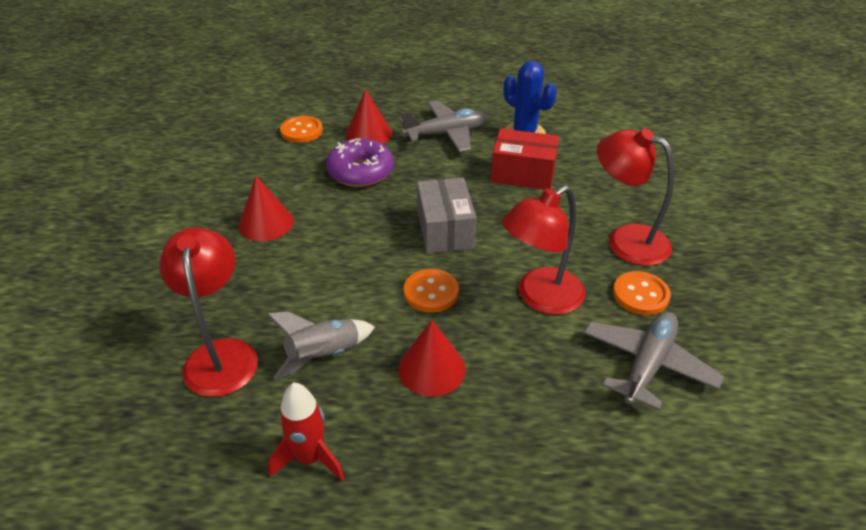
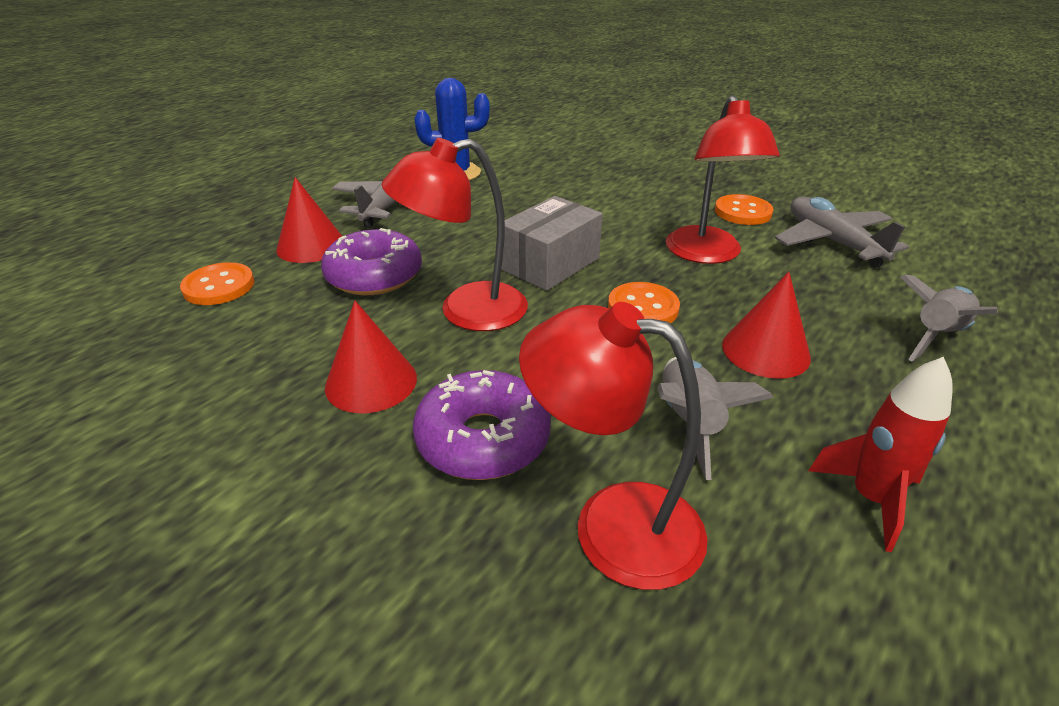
camera: 55 degrees left, 5 degrees down
(251, 282) = (483, 439): none -> purple donut
(445, 230) = (550, 264): grey box -> grey box turned 75 degrees counterclockwise
(523, 173) = (516, 196): red box -> none
(544, 464) = (936, 336): none -> grey rocket
(626, 240) = (666, 191): red lamp -> red lamp (466, 311)

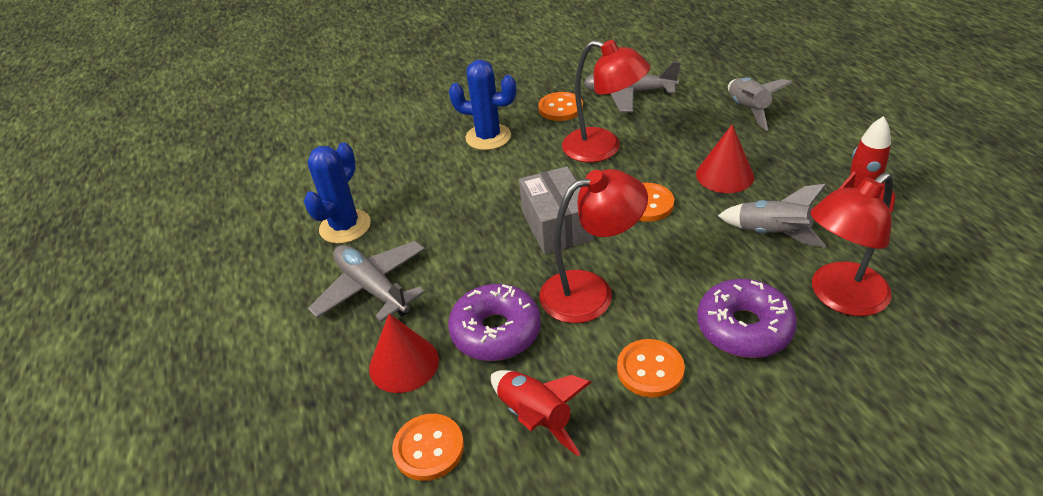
camera: 55 degrees left, 5 degrees up
(273, 328) = (535, 417): none -> red rocket
(371, 382) = (650, 370): red cone -> orange button
(466, 311) = (590, 291): red lamp -> red lamp turned 120 degrees counterclockwise
(644, 192) = (488, 137): none -> blue cactus

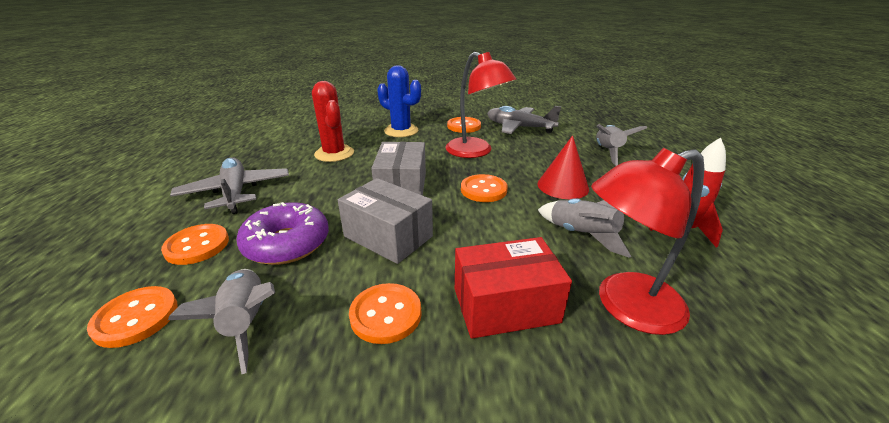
camera: 15 degrees right, 10 degrees down
(345, 226) = (261, 155): blue cactus -> none
(404, 364) = (197, 246): red cone -> orange button
(436, 198) = (334, 154): none -> red cactus
(535, 417) = (246, 322): red rocket -> grey rocket
(590, 291) = (388, 236): red lamp -> grey box
(744, 328) = (505, 305): purple donut -> red box

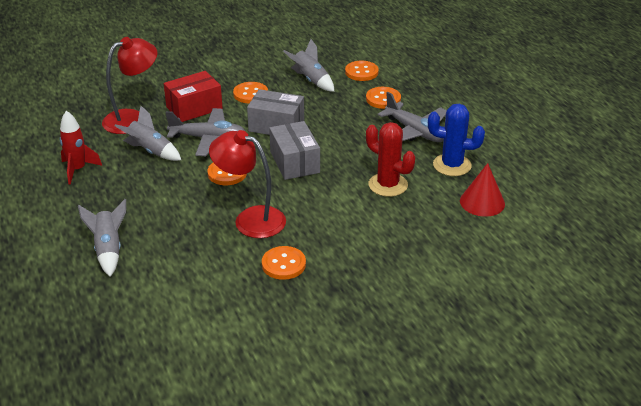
camera: 160 degrees right, 5 degrees up
(287, 243) = (333, 110): purple donut -> none
(401, 131) = (353, 236): blue cactus -> blue cactus (452, 165)
(519, 127) = (212, 278): grey plane -> grey plane (208, 139)
(562, 186) = (161, 191): red cone -> red cone (482, 202)

